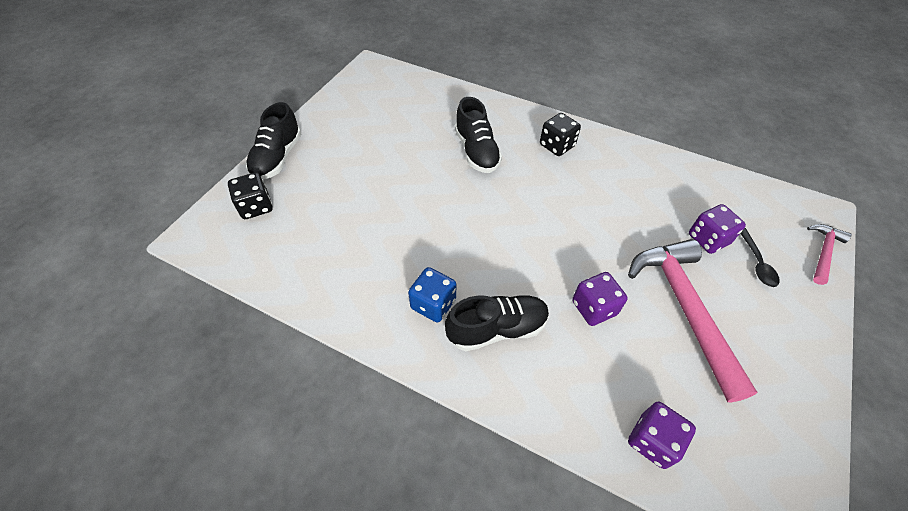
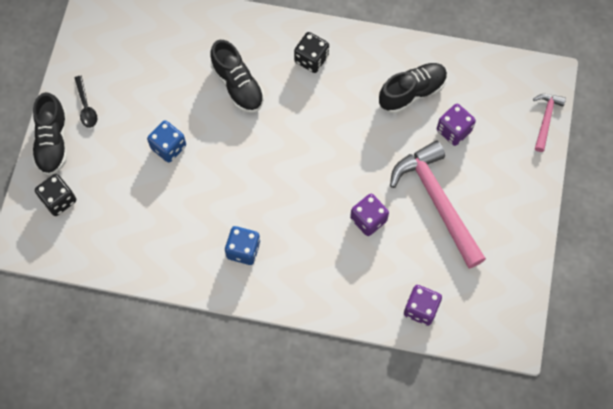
camera: 15 degrees left, 15 degrees up
(388, 186) = (168, 147): none -> blue dice
(497, 329) = (298, 257): black shoe -> black shoe (412, 92)
(757, 263) = (492, 144): black spoon -> black spoon (86, 107)

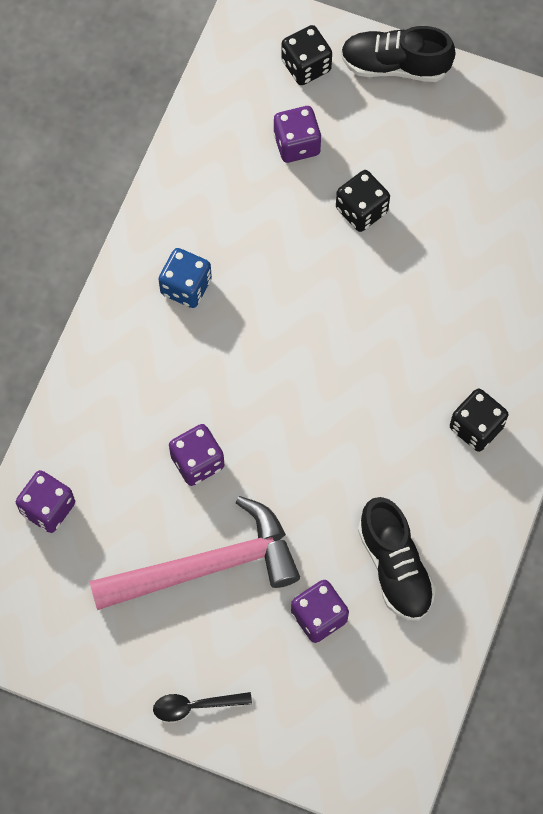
camera: 100 degrees right, 0 degrees up
(86, 107) = (443, 111): black spoon -> black spoon (195, 706)
(123, 196) = (297, 144): none -> purple dice
(168, 147) = (361, 210): blue dice -> black dice
(238, 85) = (446, 316): black shoe -> none
(545, 119) = (313, 766): pink hammer -> none

